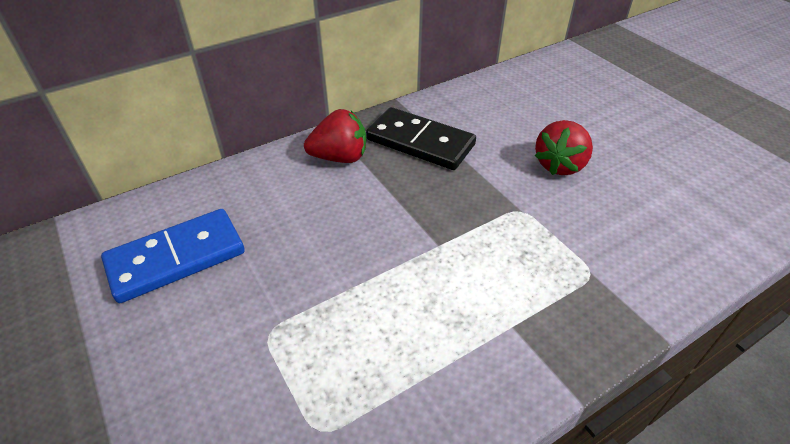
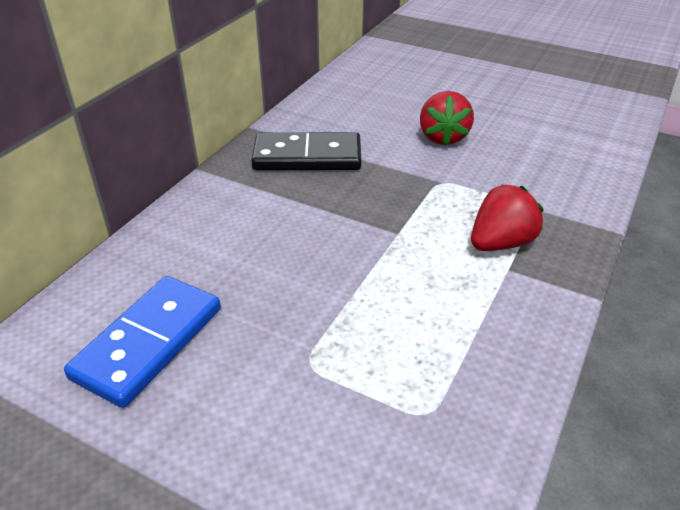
camera: 30 degrees left, 5 degrees down
(340, 157) = (240, 194): red strawberry -> red strawberry (501, 243)

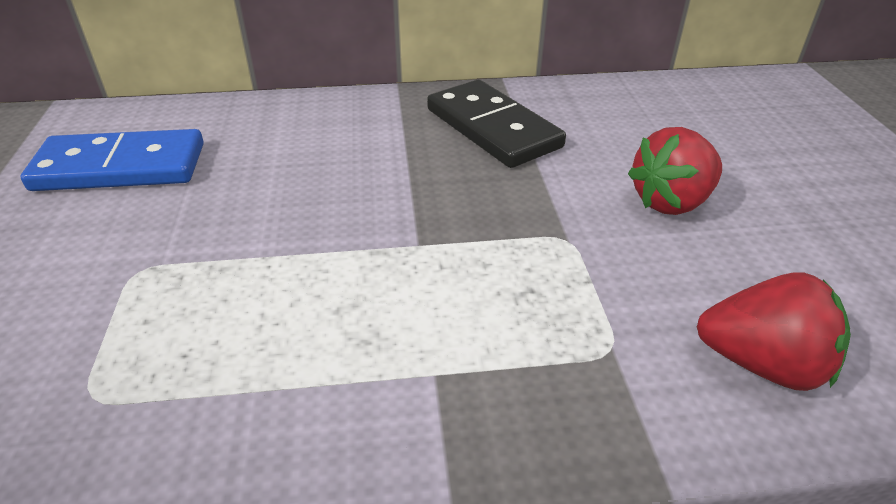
camera: 55 degrees right, 0 degrees up
(501, 243) = (486, 344): red strawberry -> red strawberry (762, 364)

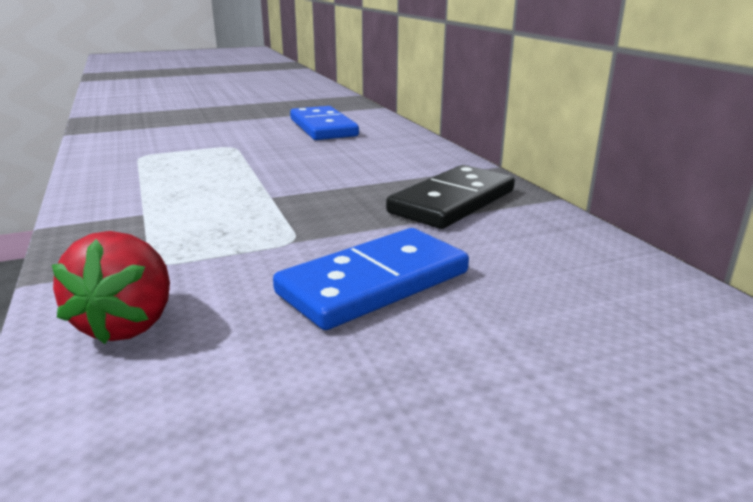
camera: 75 degrees right, 15 degrees down
(671, 202) = (374, 283): red strawberry -> blue domino

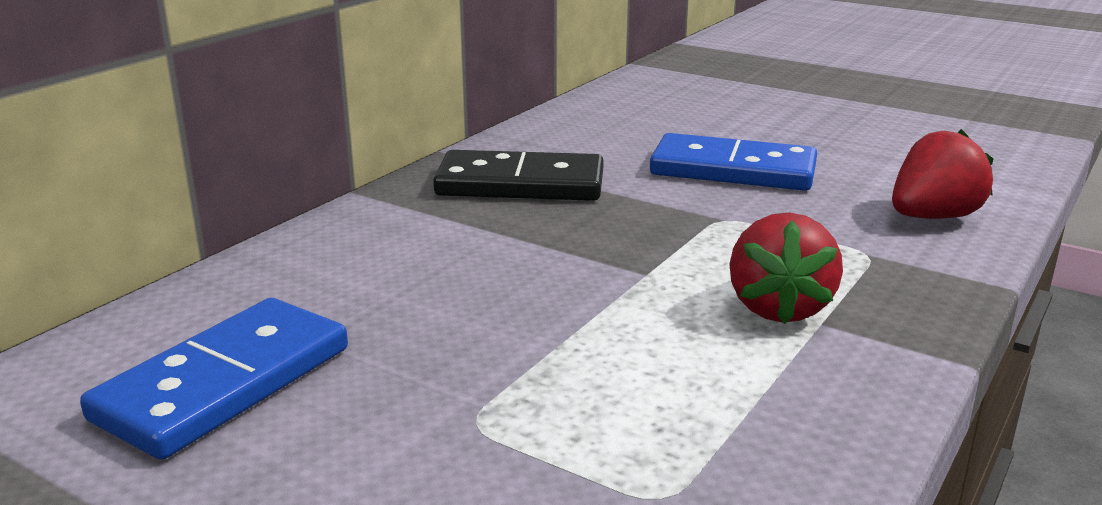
camera: 125 degrees left, 0 degrees up
(174, 209) = (778, 308): none -> red strawberry

